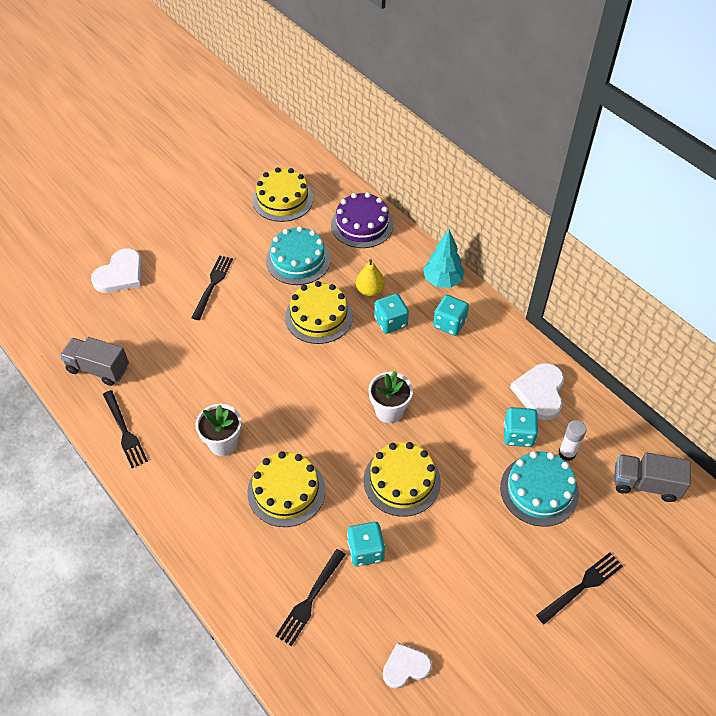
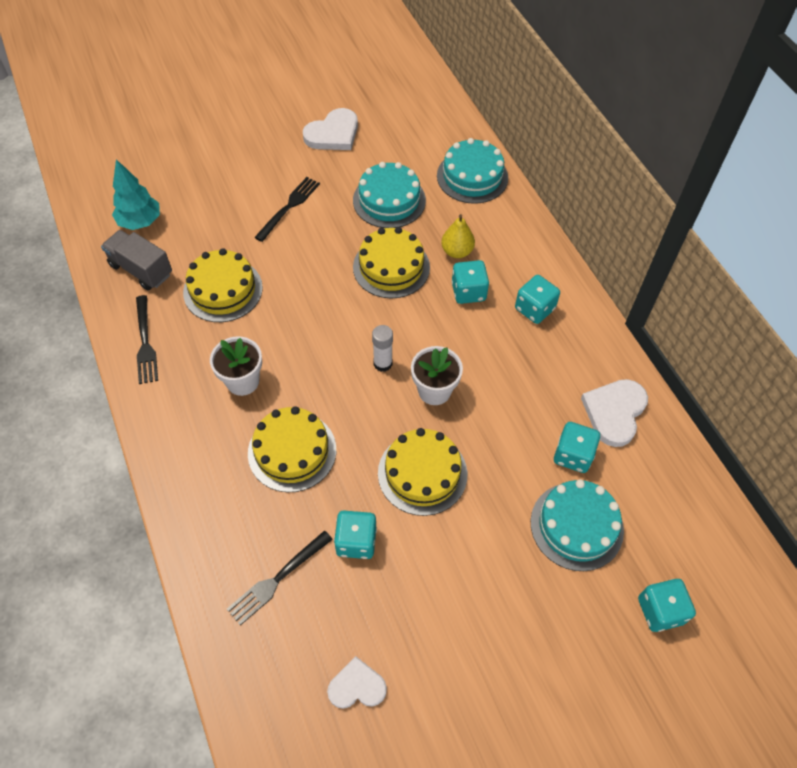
camera: 15 degrees right, 5 degrees up
(120, 274) = (197, 174): white heart -> white heart (333, 134)
(283, 199) = (394, 130): yellow cake -> yellow cake (223, 290)
(362, 225) = (472, 176): purple cake -> turquoise cake
(442, 281) = (542, 259): turquoise tree -> turquoise tree (140, 222)
(567, 453) = (623, 491): white glue stick -> white glue stick (383, 363)
(582, 586) = (591, 652): black fork -> none
(624, 539) = (660, 611): none -> turquoise dice
(645, 484) = (707, 552): grey truck -> none

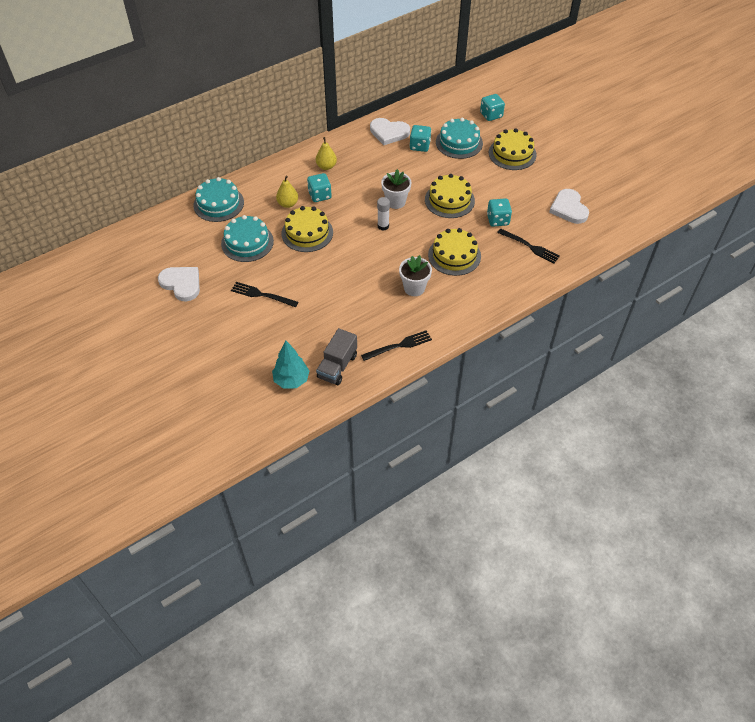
camera: 100 degrees left, 5 degrees down
(223, 290) = (345, 315): yellow cake -> yellow cake (512, 154)
(357, 686) = (569, 208): white heart -> white heart, size x1.53
(534, 309) = (326, 166): turquoise dice -> yellow pear

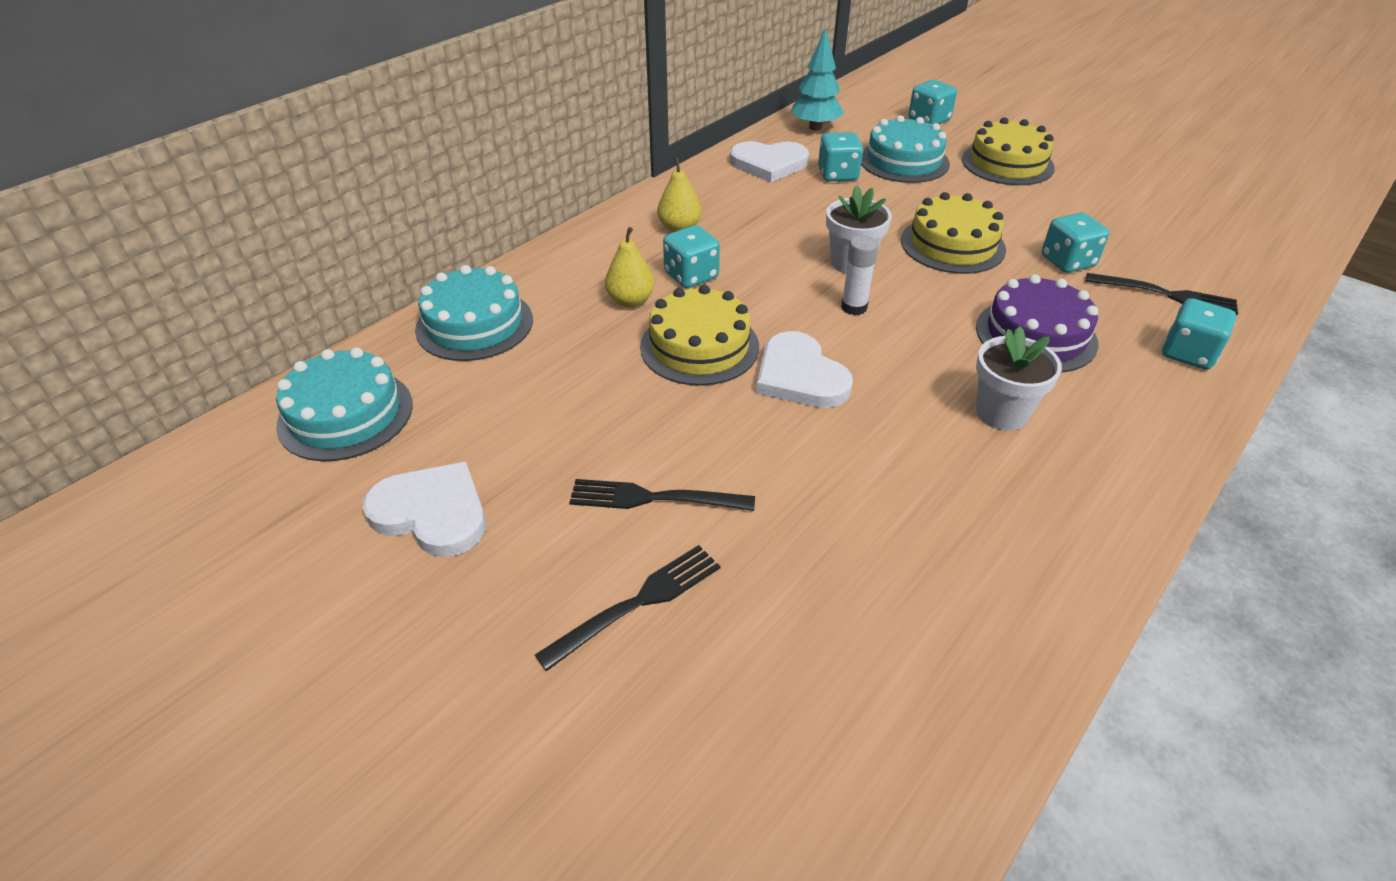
camera: 15 degrees left, 10 degrees down
(247, 242) = (570, 388): turquoise cake -> turquoise cake (346, 414)
(291, 380) = (843, 719): turquoise tree -> turquoise tree (815, 127)
(337, 366) = (945, 645): grey truck -> none
(399, 345) = (1062, 551): black fork -> black fork (638, 602)
(454, 255) = (1036, 335): yellow cake -> purple cake
(514, 277) = (1188, 353): none -> turquoise dice
(569, 208) = (1176, 224): white heart -> white heart (800, 376)

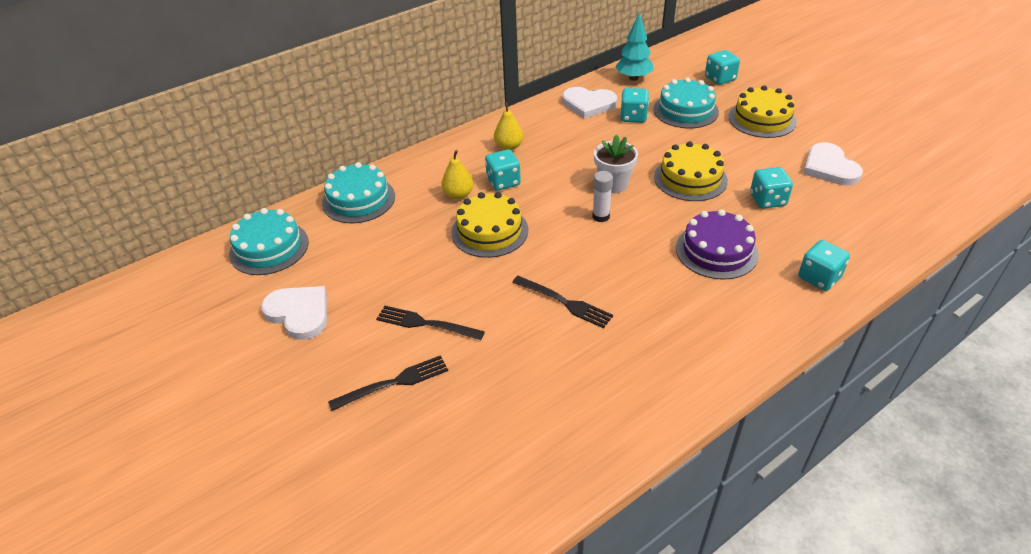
camera: 15 degrees right, 0 degrees up
(800, 376) = (545, 259): white heart -> white heart (829, 167)
(1001, 413) = (666, 301): white flower pot -> none
(1167, 295) = (828, 233): black fork -> black fork (565, 302)

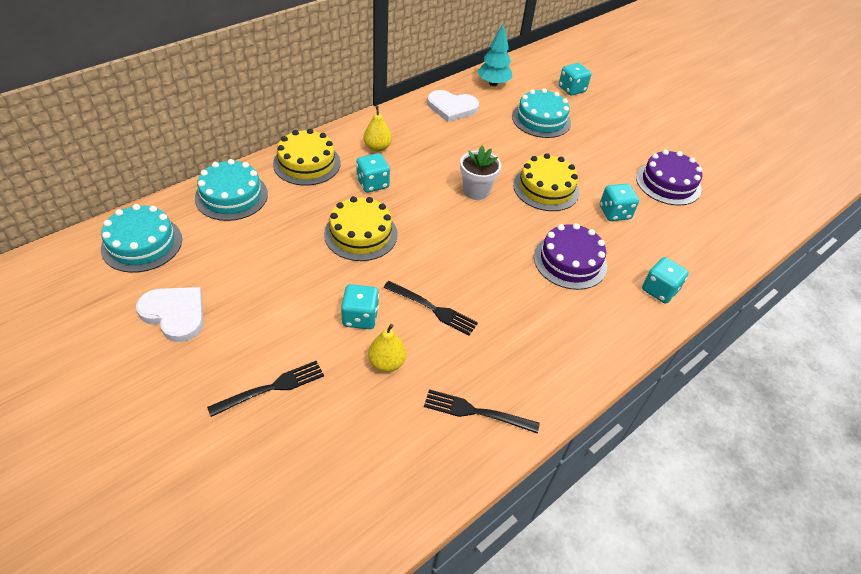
camera: 10 degrees left, 5 degrees up
(425, 323) = (300, 327): black fork -> black fork (475, 412)
(458, 195) = (330, 195): yellow pear -> yellow pear (386, 363)
(601, 216) = (465, 223): white glue stick -> none
(633, 117) = (493, 123): turquoise dice -> turquoise dice (360, 317)
(762, 119) = (609, 132): yellow cake -> yellow cake (307, 163)
(829, 167) = (668, 183): white heart -> purple cake

